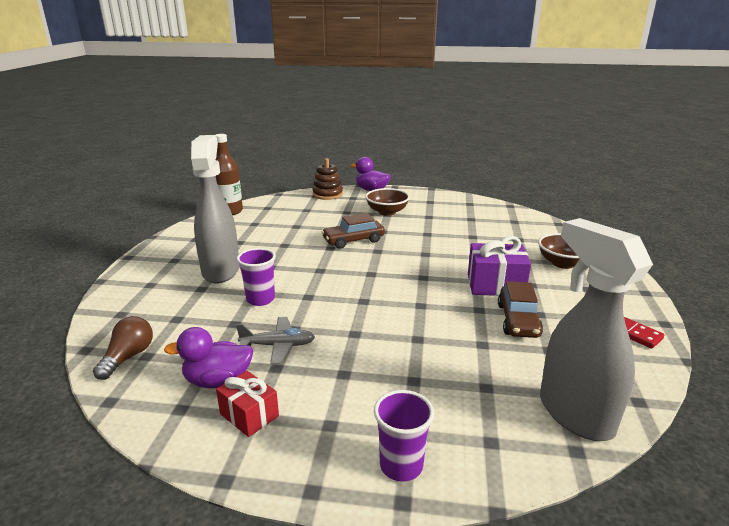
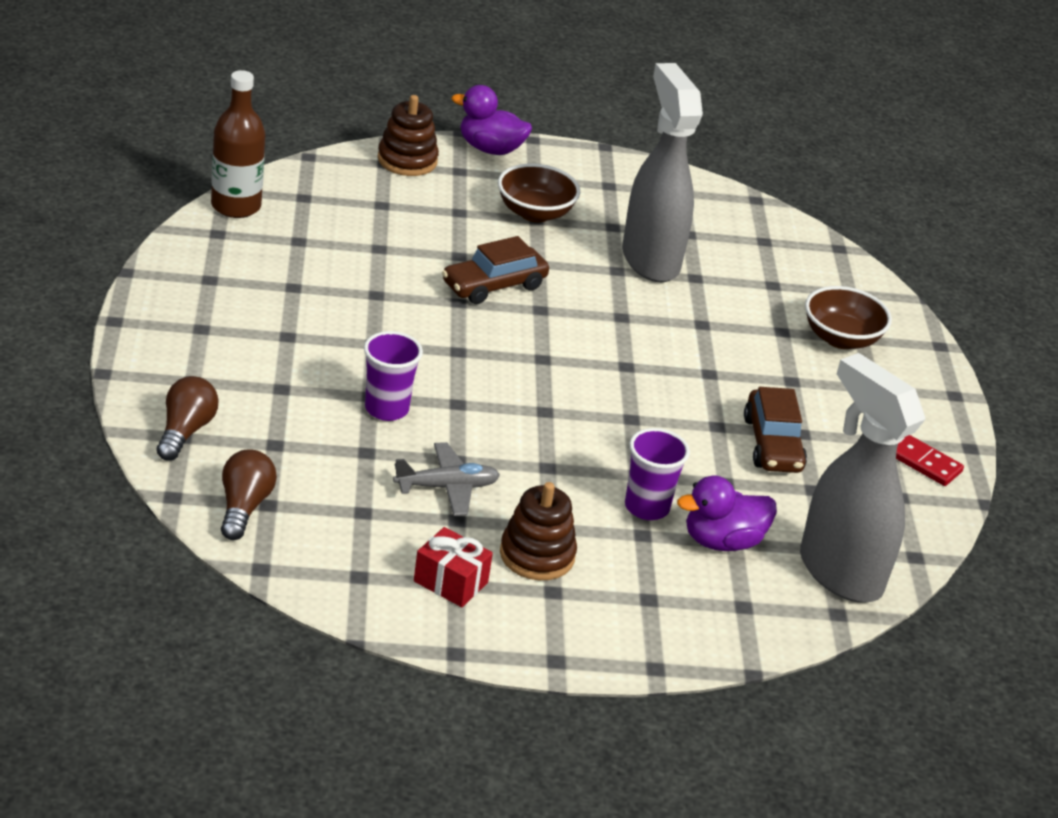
camera: 15 degrees left, 10 degrees up
(124, 311) = (185, 431): none -> brown light bulb
(218, 381) = (388, 539): purple duck -> purple duck (722, 541)
(221, 270) = (295, 352): grey spray bottle -> grey spray bottle (650, 260)
(326, 395) = (537, 555): none -> brown stacking toy
(401, 466) = (647, 633): purple cup -> purple cup (646, 507)
(495, 285) = (738, 381): purple gift -> none

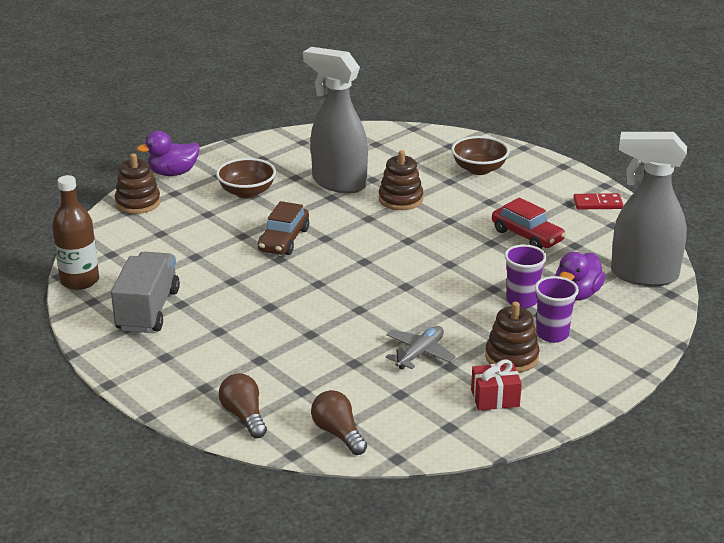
camera: 35 degrees left, 5 degrees down
(253, 274) = (148, 310): none -> grey truck
(386, 409) = (329, 335): purple cup -> purple cup (552, 334)
(691, 318) = (400, 199): none -> brown stacking toy
(772, 444) = (527, 236): brown car -> red car

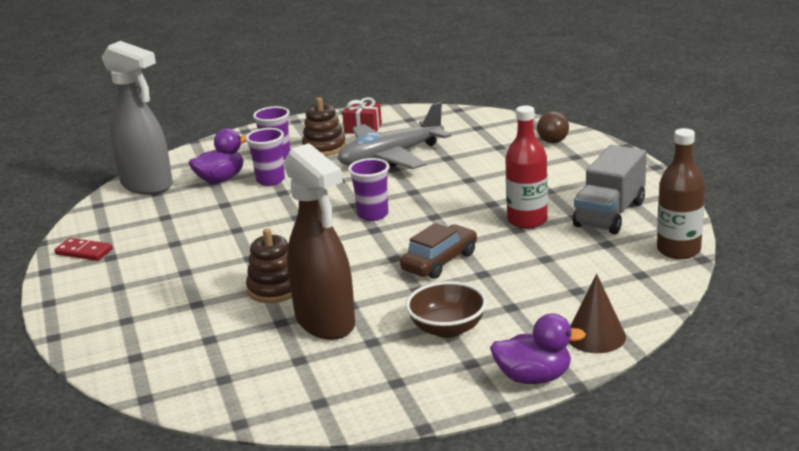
camera: 155 degrees left, 5 degrees down
(138, 203) = (595, 336): brown stacking toy -> brown cone
(225, 291) = (527, 220): none -> red bottle
(338, 183) = (326, 323): grey spray bottle -> brown spray bottle
(338, 433) = (488, 123): brown light bulb -> none
(378, 276) = (373, 215): none -> purple cup
(420, 353) = (390, 157): grey plane -> grey plane, size x1.84
(479, 169) = (144, 314): brown bowl -> none
(527, 236) = (195, 231): red car -> none

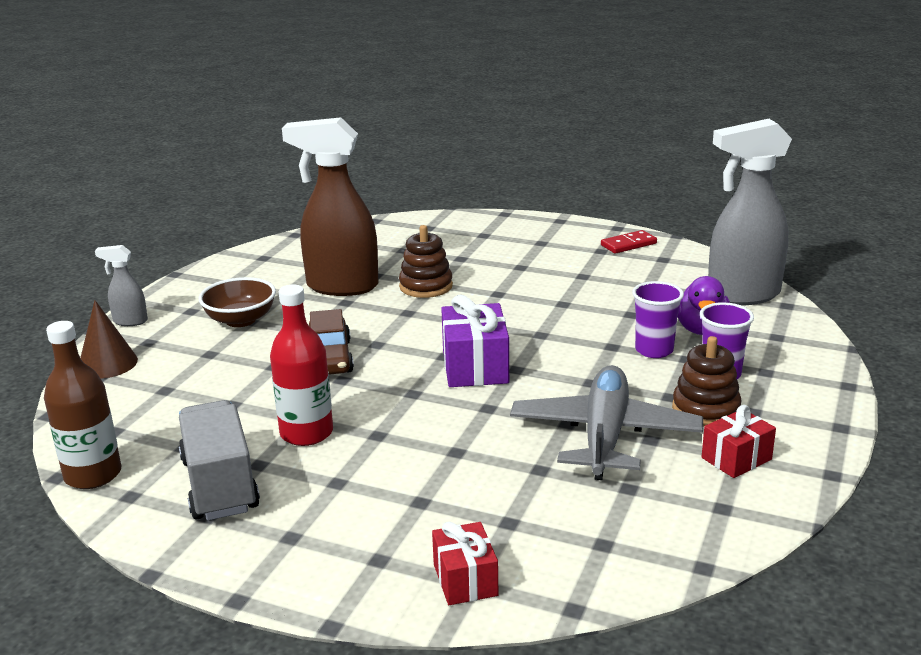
camera: 130 degrees right, 0 degrees up
(373, 215) = (475, 367): purple cup -> purple gift
(534, 377) = (130, 321): purple duck -> grey spray bottle
(551, 138) = (465, 580): brown light bulb -> red gift

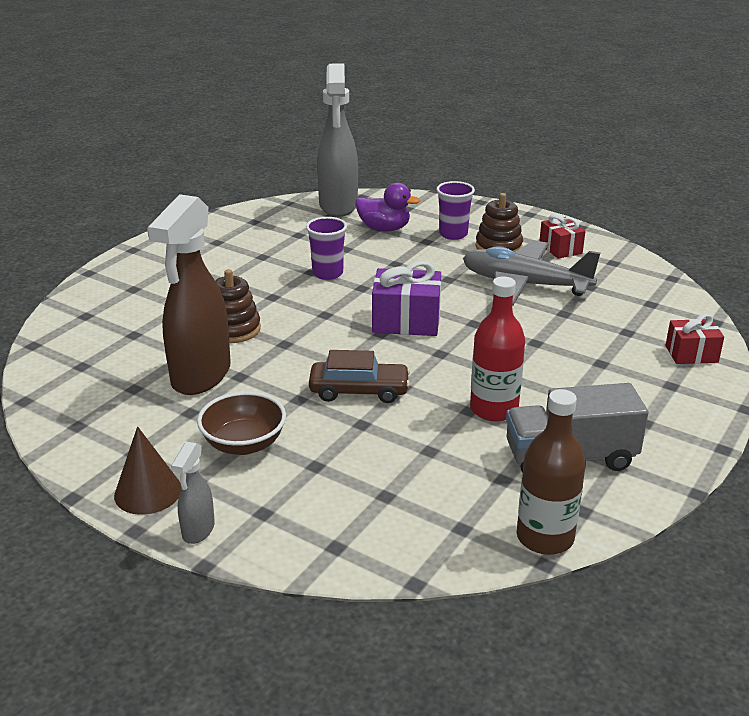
camera: 80 degrees left, 5 degrees up
(107, 363) = (306, 543): brown cone -> brown cone (148, 492)
(628, 244) = (213, 229): red domino -> none
(654, 350) = (409, 249): purple cup -> purple cup (327, 273)

